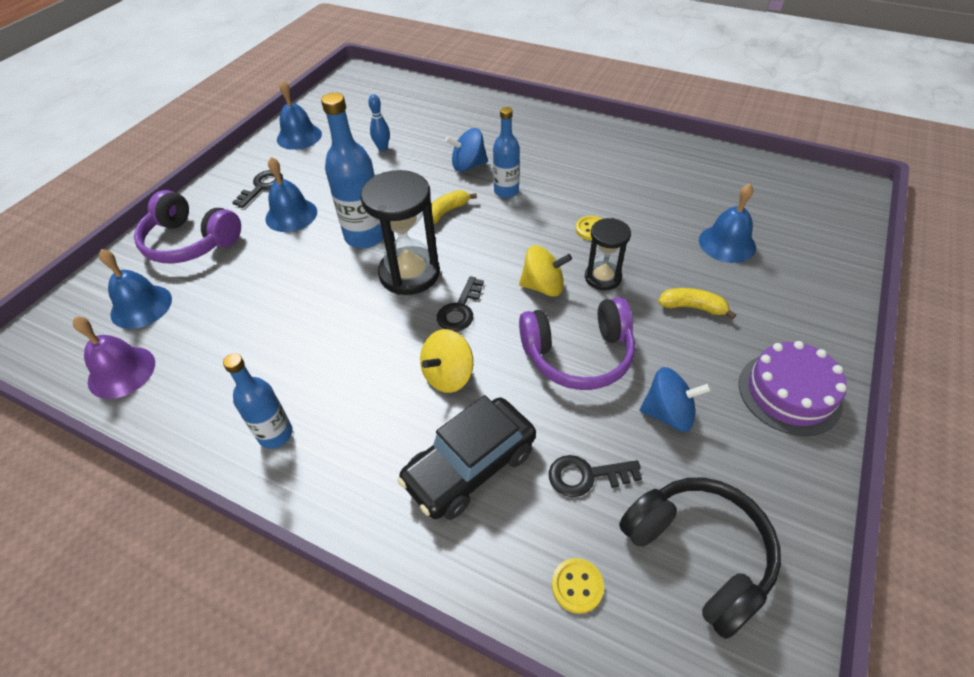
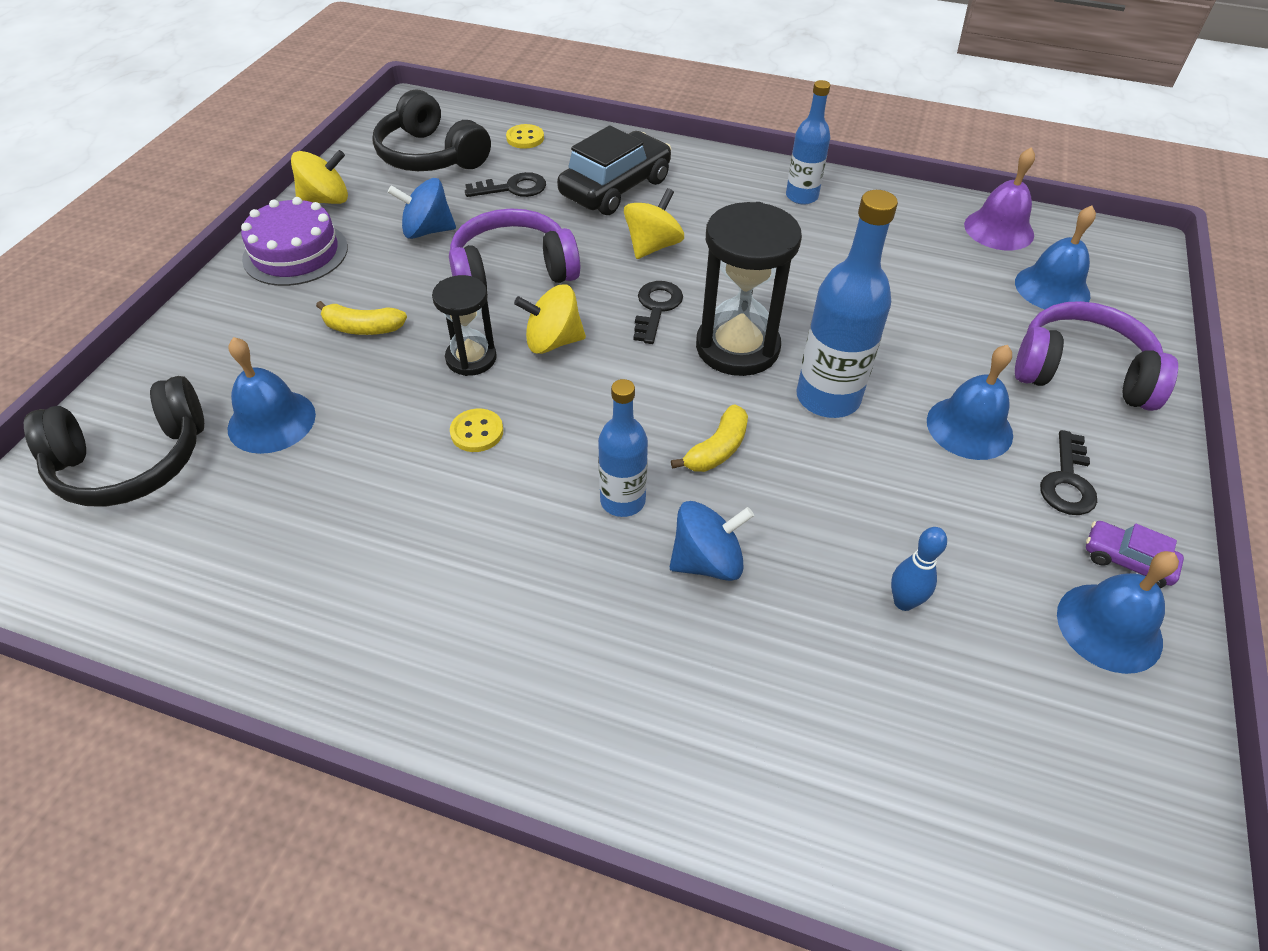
camera: 170 degrees right, 0 degrees up
(267, 156) = (1126, 560): none -> purple car
(796, 473) = (326, 200): none -> yellow spinning top
(801, 225) = (132, 461): none -> black headphones

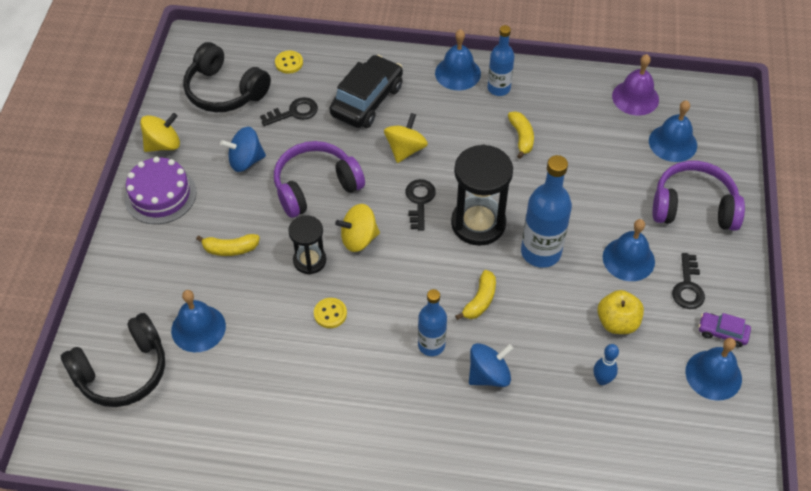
camera: 10 degrees left, 5 degrees up
(748, 174) = (457, 73): none -> blue bell
(823, 254) = (521, 137): none -> yellow banana
(941, 516) = (617, 322): none -> yellow apple

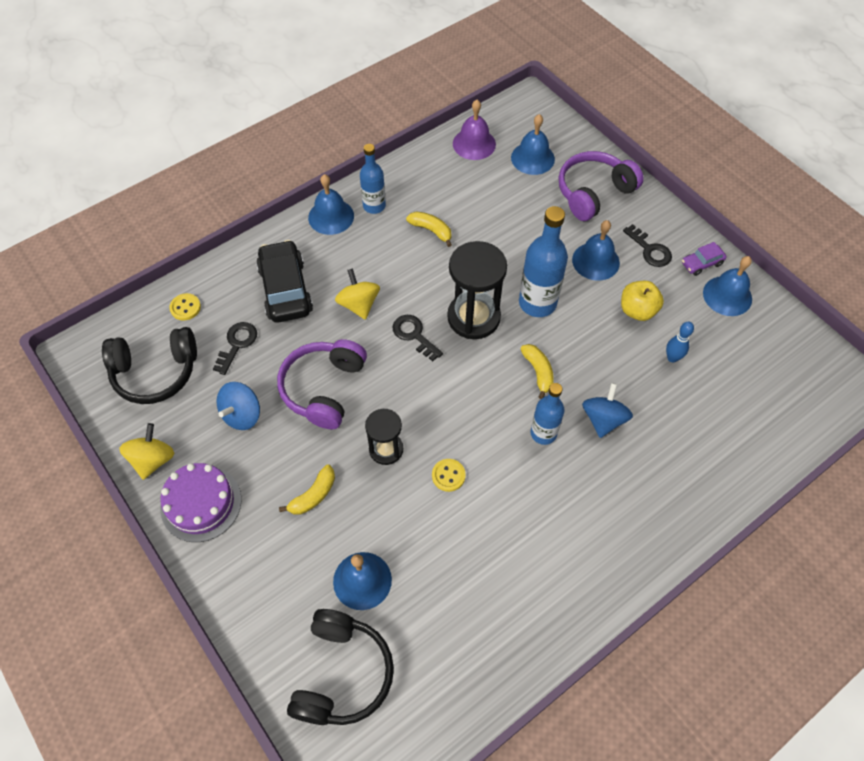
camera: 45 degrees left, 5 degrees up
(359, 239) = (403, 401): yellow spinning top -> none

